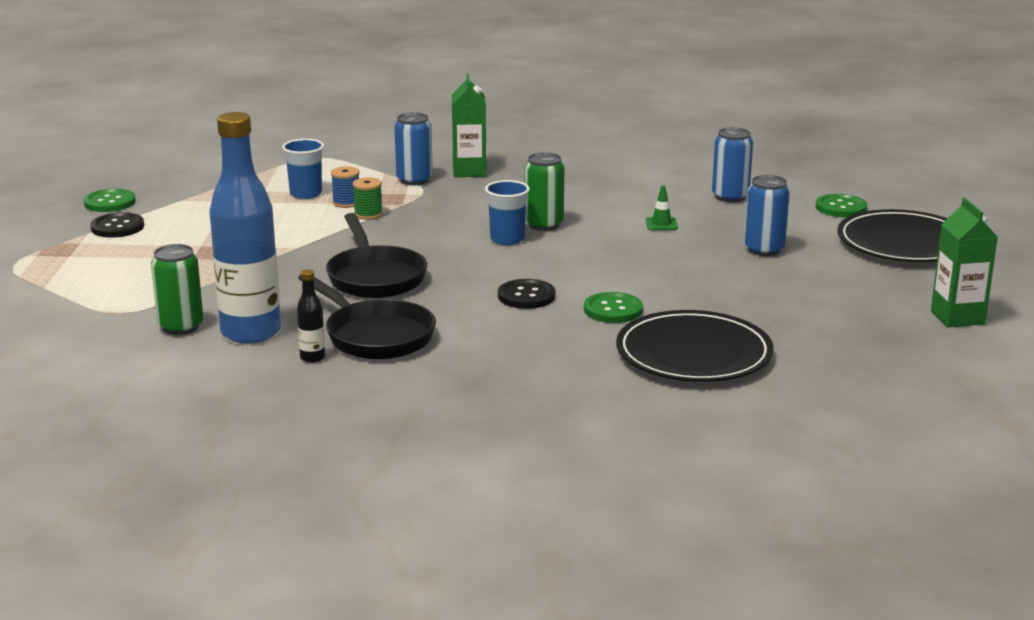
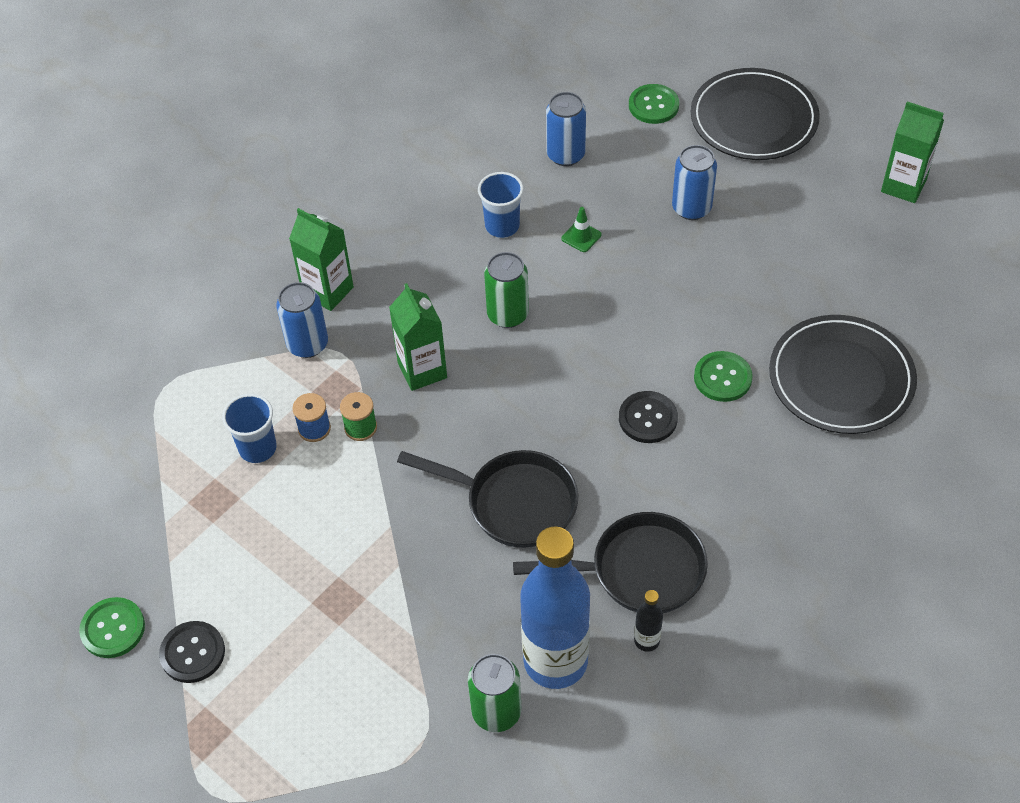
camera: 50 degrees left, 30 degrees up
(448, 216) = (422, 370): none -> green carton
(507, 239) = (516, 359): blue cup -> blue cup (502, 226)

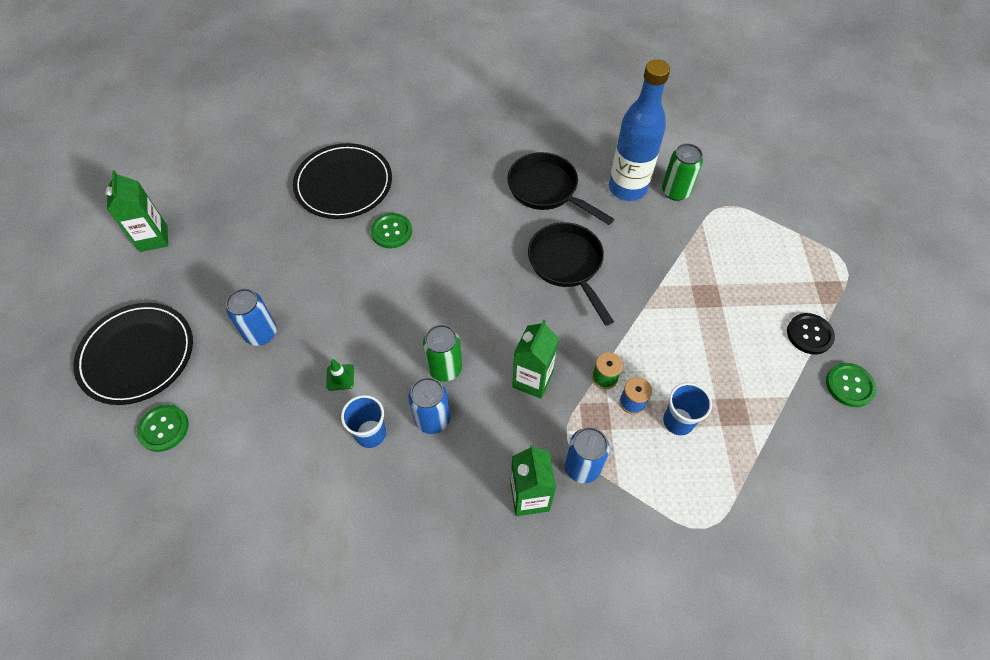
camera: 135 degrees left, 5 degrees up
(565, 155) = (264, 448): blue can -> blue can (432, 419)
(646, 640) = (578, 164): black bottle -> none
(648, 418) = (452, 245): black button -> none

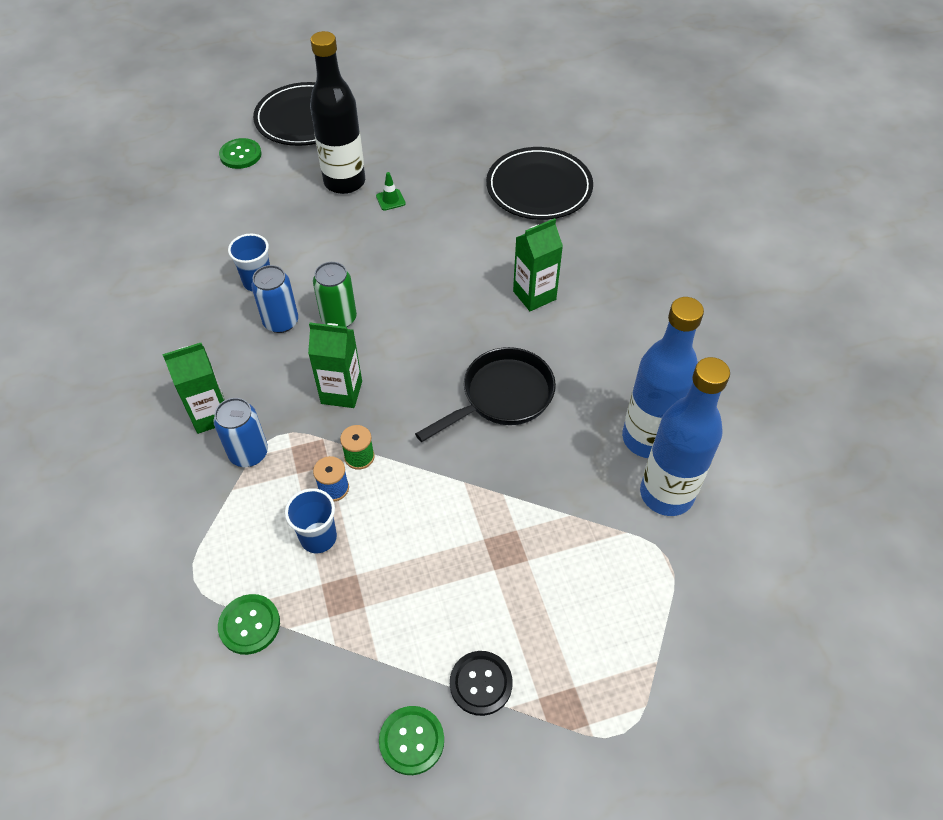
camera: 75 degrees right, 5 degrees down
(153, 238) = (424, 88): green carton -> green carton (534, 295)
(261, 333) = (344, 182): blue can -> black bottle
(340, 377) = (311, 246): green traffic cone -> green traffic cone (390, 200)
(391, 232) = (492, 238): green button -> green button (249, 625)
(547, 190) = (607, 357): black pan -> none
(675, 191) = (666, 494): green can -> blue bottle

